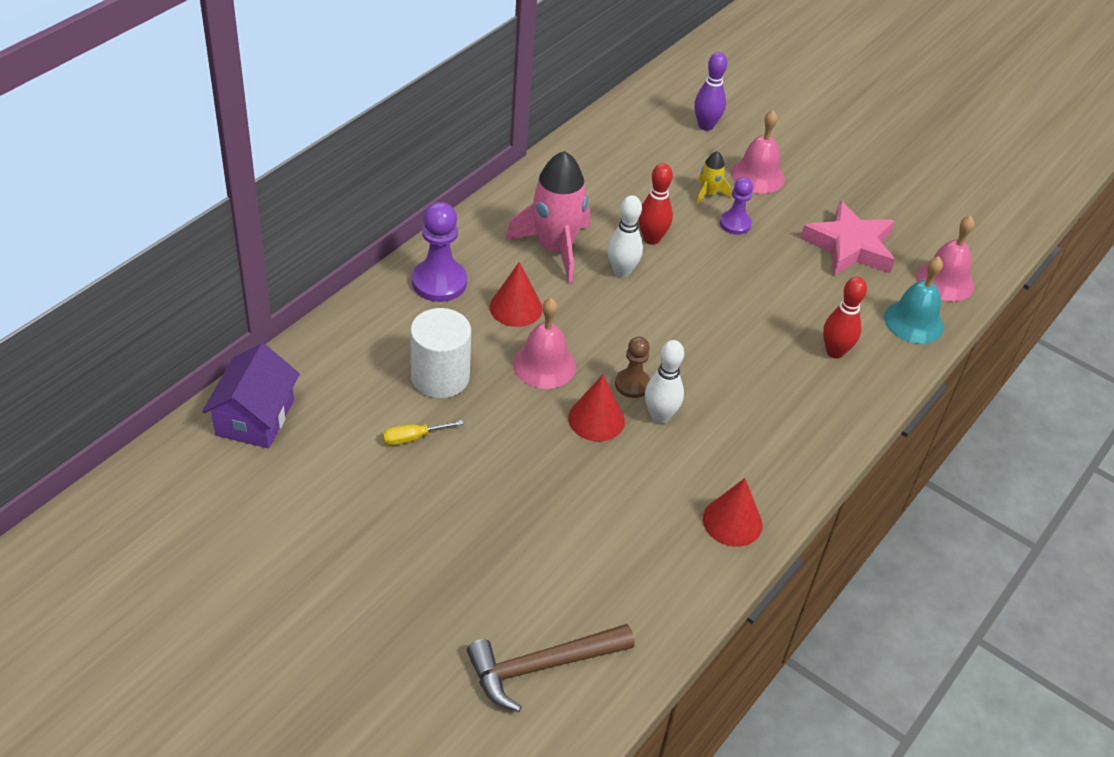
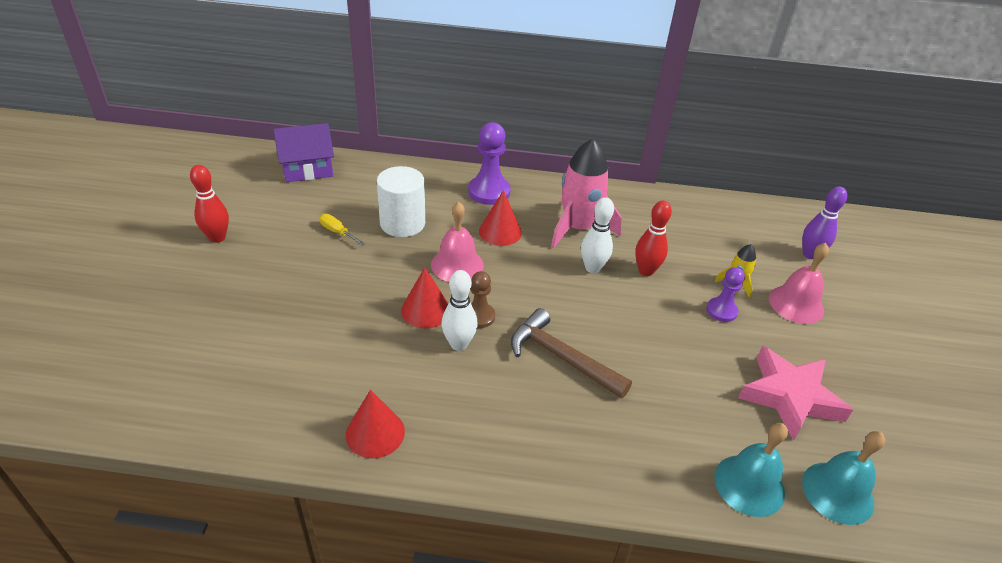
camera: 60 degrees right, 5 degrees down
(541, 667) = (157, 370): brown hammer -> brown hammer (561, 357)
(835, 352) = (642, 434): red bowling pin -> red bowling pin (217, 237)
(945, 281) = (837, 492): pink bell -> turquoise bell

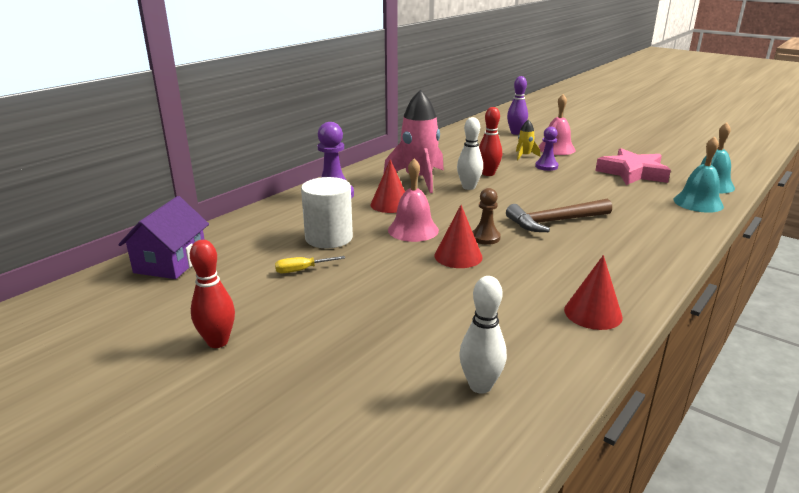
camera: 55 degrees left, 15 degrees down
(459, 344) = (511, 253): white bowling pin -> white bowling pin (480, 386)

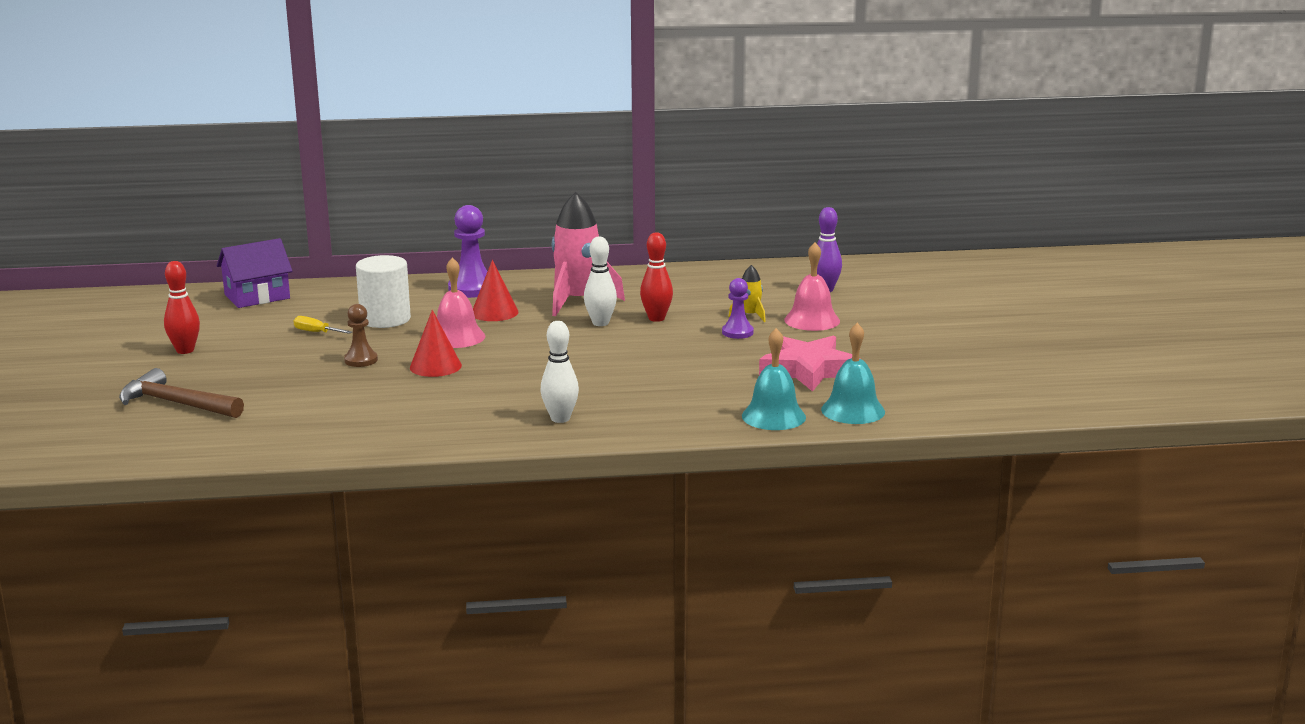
camera: 45 degrees right, 5 degrees down
(480, 386) = (252, 430): white bowling pin -> white bowling pin (560, 419)
(485, 237) = (492, 363): brown pawn -> brown pawn (361, 360)
(554, 222) = (583, 375): brown hammer -> brown hammer (176, 404)
(593, 313) = (417, 433): red cone -> none

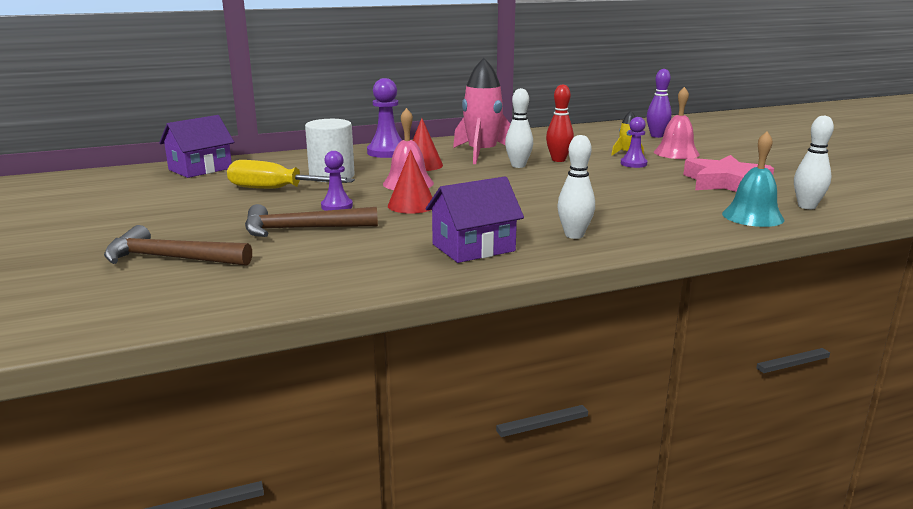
camera: 15 degrees left, 0 degrees up
(185, 350) = (154, 212): red bowling pin -> none
(309, 384) = (302, 229): none -> brown hammer
(316, 332) = (276, 189): yellow screwdriver -> yellow screwdriver, size x2.05
(361, 360) = (337, 206): brown pawn -> purple pawn
(450, 422) = (473, 247): none -> purple house
(853, 410) = (807, 206): turquoise bell -> white bowling pin

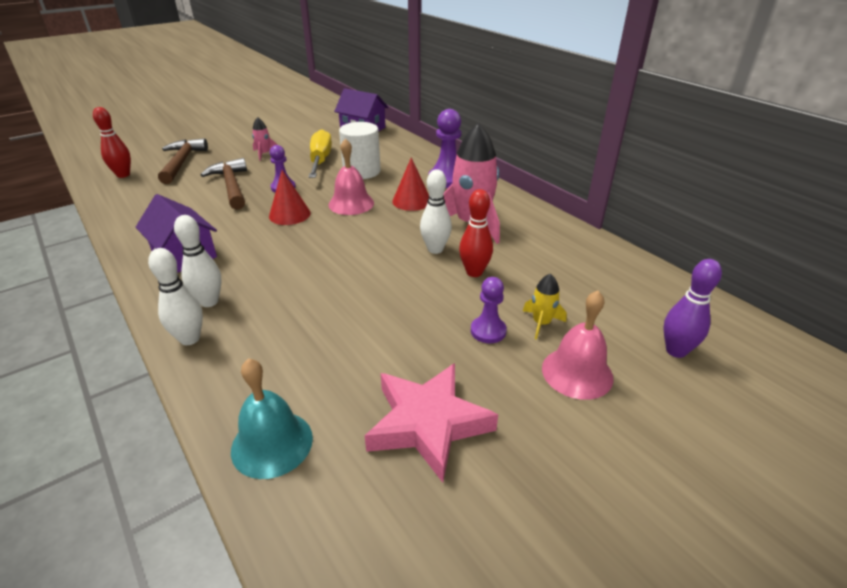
camera: 75 degrees right, 15 degrees up
(166, 297) = (123, 175): none -> red bowling pin
(213, 213) = (264, 154): none -> pink rocket
(807, 206) = (325, 518): white bowling pin -> white bowling pin (190, 339)

